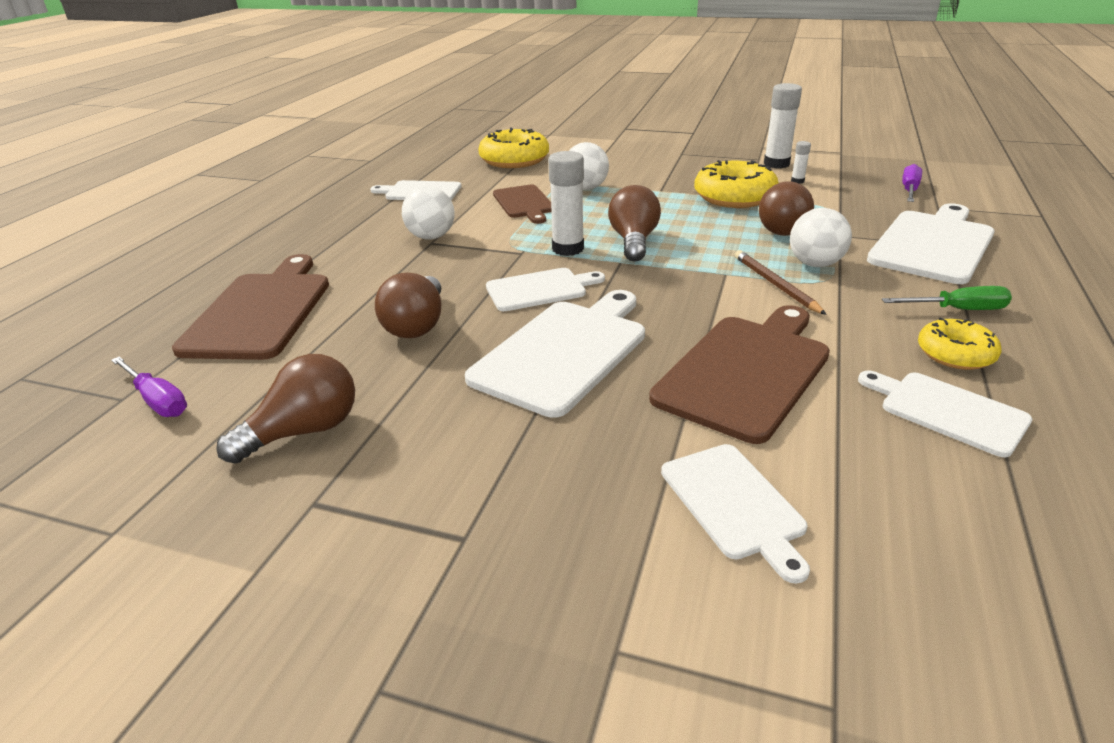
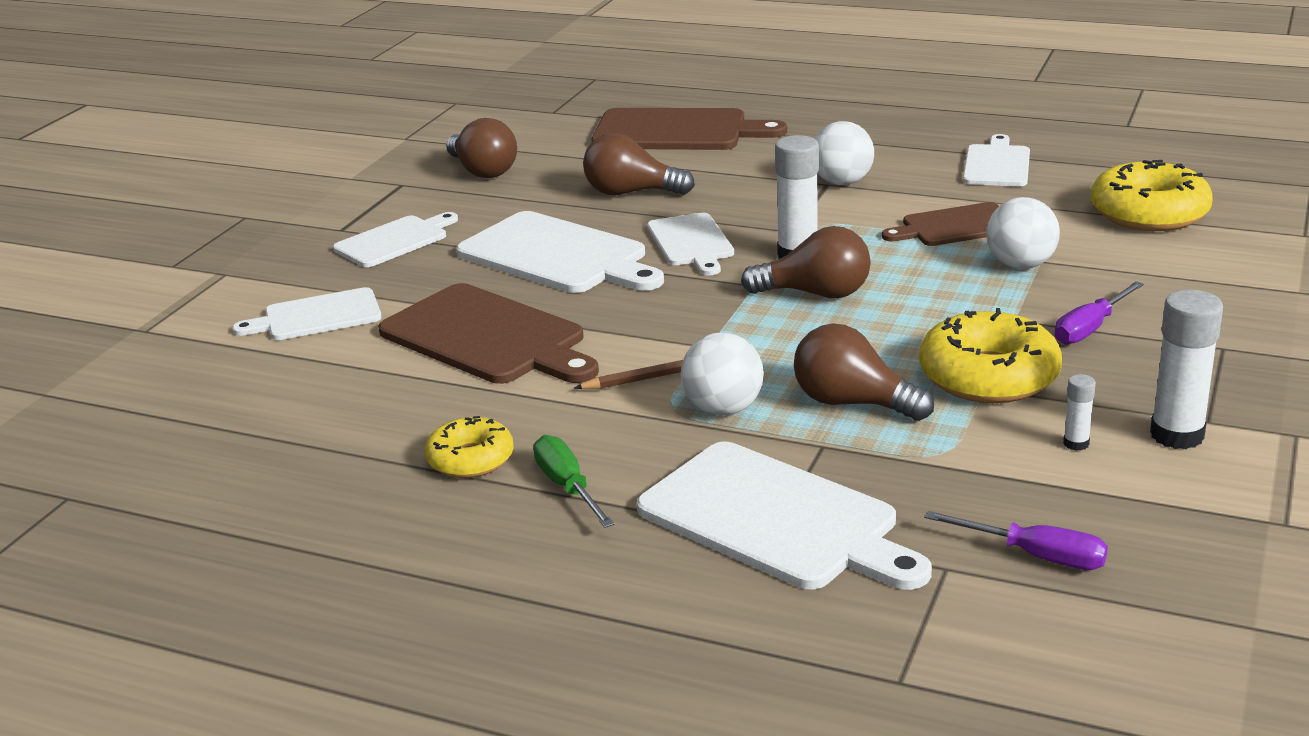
camera: 95 degrees right, 5 degrees down
(157, 400) = (545, 122): purple screwdriver -> purple screwdriver (1090, 328)
(947, 411) = (376, 429): white cutting board -> white cutting board (395, 241)
(957, 310) = (567, 487): green screwdriver -> green screwdriver turned 150 degrees clockwise

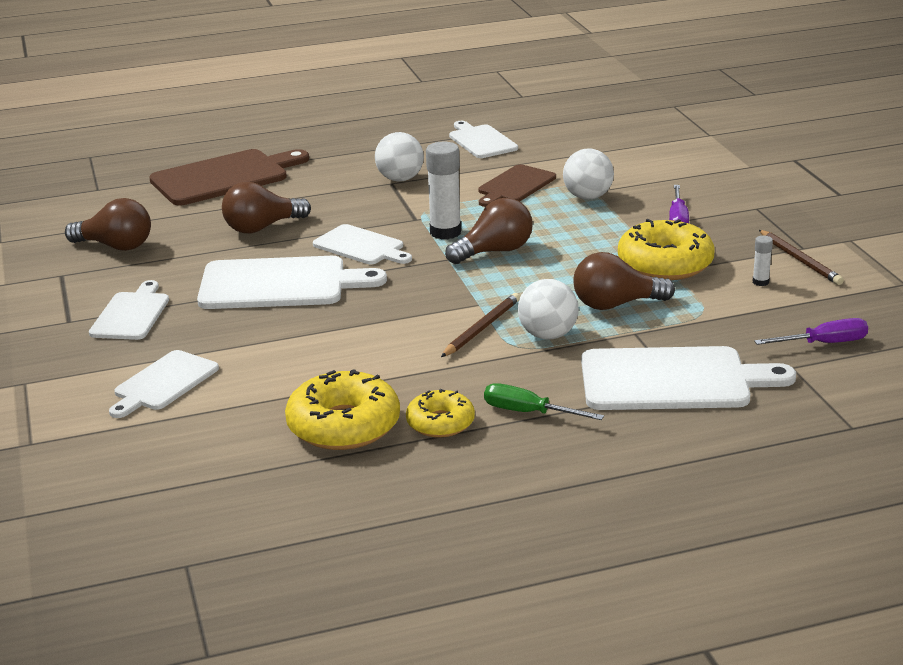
camera: 40 degrees left, 0 degrees up
(487, 337) = (322, 350): brown cutting board -> none
(1149, 213) = (613, 146): yellow donut -> yellow donut (344, 426)
(1177, 435) = (800, 260): white glue stick -> brown pencil

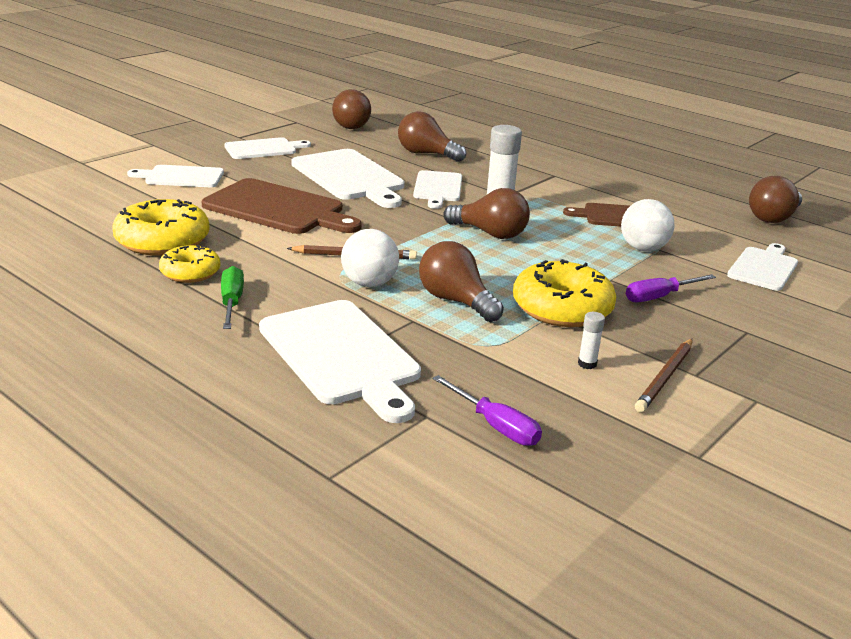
camera: 55 degrees right, 0 degrees up
(225, 177) = (485, 128): brown cutting board -> brown cutting board (278, 209)
(400, 179) = (565, 176): white ball -> none
(481, 141) = (678, 188): white cutting board -> white cutting board (764, 268)
(579, 127) = (773, 218): none -> brown light bulb

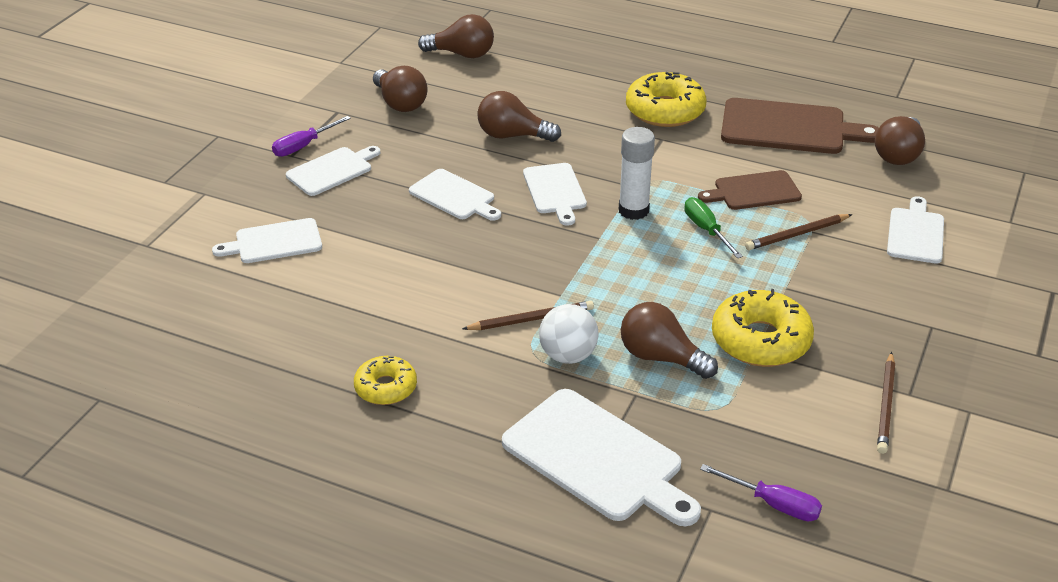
camera: 15 degrees left, 10 degrees up
(162, 241) = (325, 349): yellow donut -> yellow donut (665, 111)
(231, 302) = (454, 418): green screwdriver -> green screwdriver (706, 230)
(278, 209) = (411, 267): brown cutting board -> brown cutting board (789, 128)
(349, 177) = (454, 196): white cutting board -> white cutting board, size x0.60
(490, 233) = (643, 250): brown light bulb -> brown light bulb (462, 54)
(587, 364) = (814, 407): white glue stick -> none
(643, 248) = (797, 235): white ball -> brown pencil
(659, 297) = (839, 301): purple screwdriver -> purple screwdriver (304, 146)

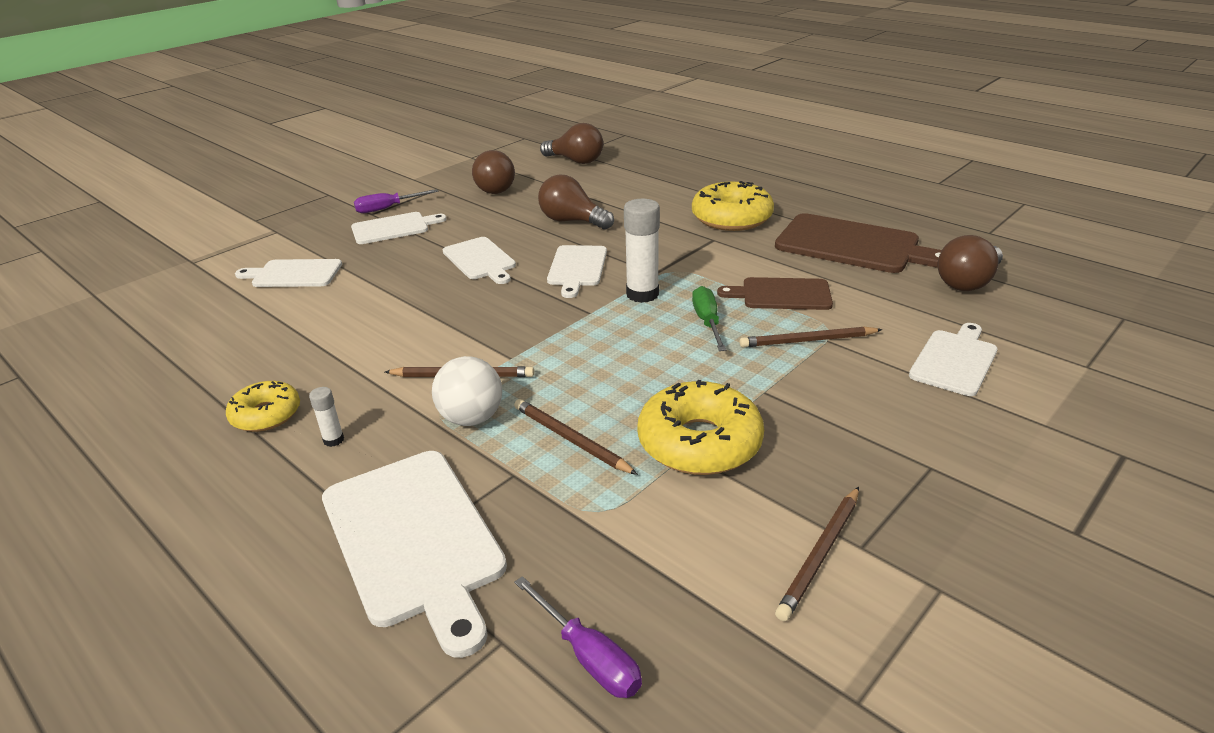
camera: 20 degrees right, 5 degrees down
(466, 397) = (333, 440): none -> white glue stick
(661, 357) = (570, 439): brown light bulb -> brown pencil

